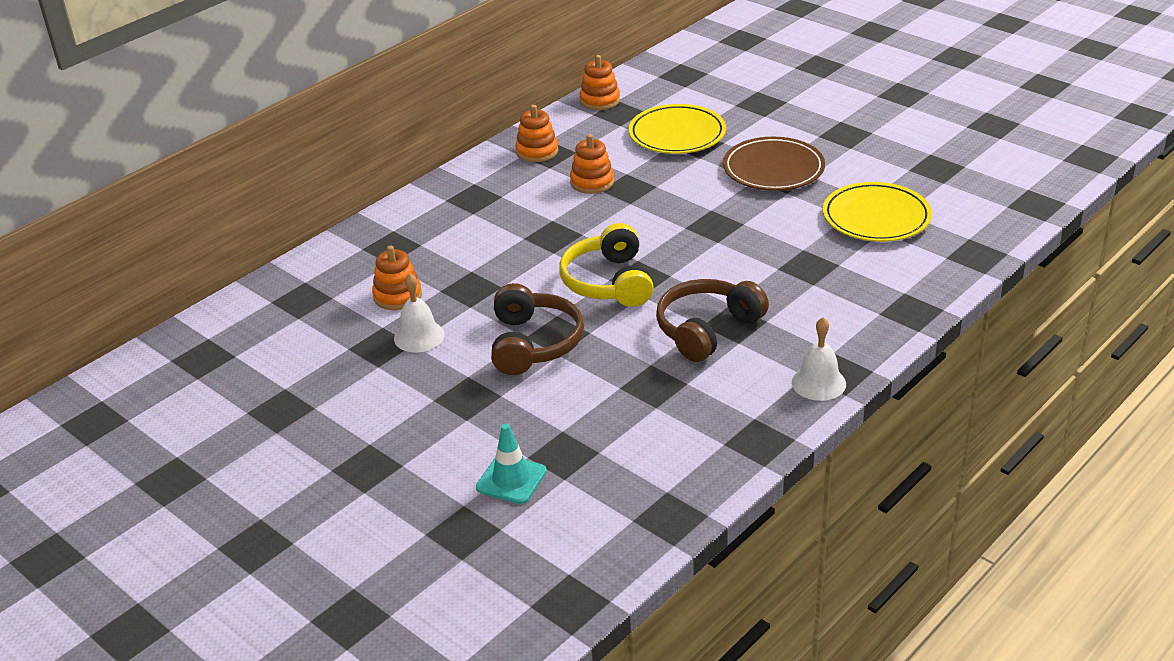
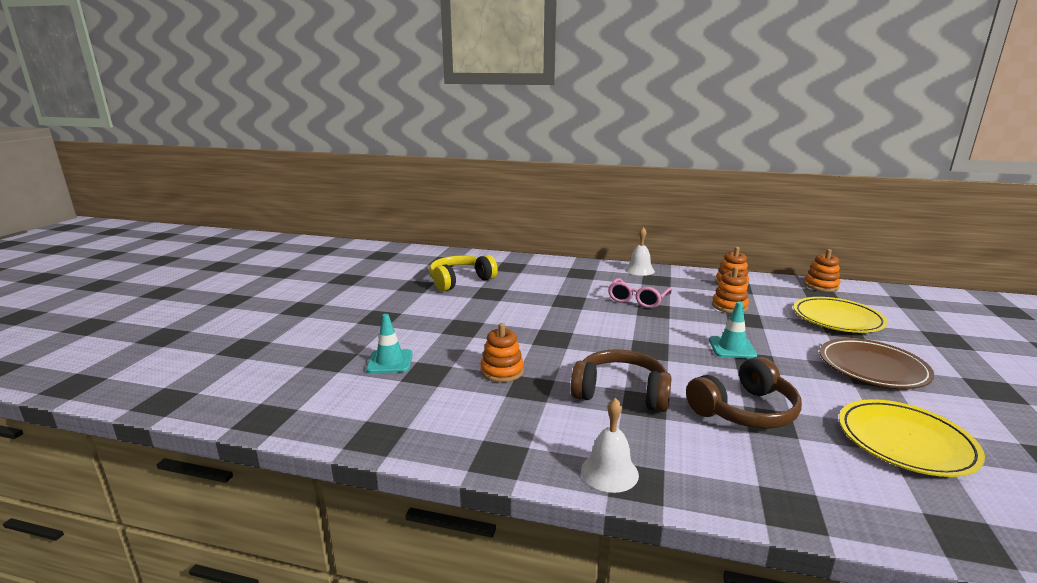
camera: 60 degrees right, 15 degrees down
(397, 296) = (539, 285): orange stacking toy -> orange stacking toy (502, 371)
(419, 336) = (508, 300): white bell -> white bell (639, 270)
(516, 236) = (637, 300): none -> pink glasses
(533, 343) = (535, 333): brown headphones -> brown headphones (744, 410)
(609, 282) = (629, 340): yellow headphones -> yellow headphones (460, 281)
(679, 225) = (732, 348): none -> turquoise traffic cone

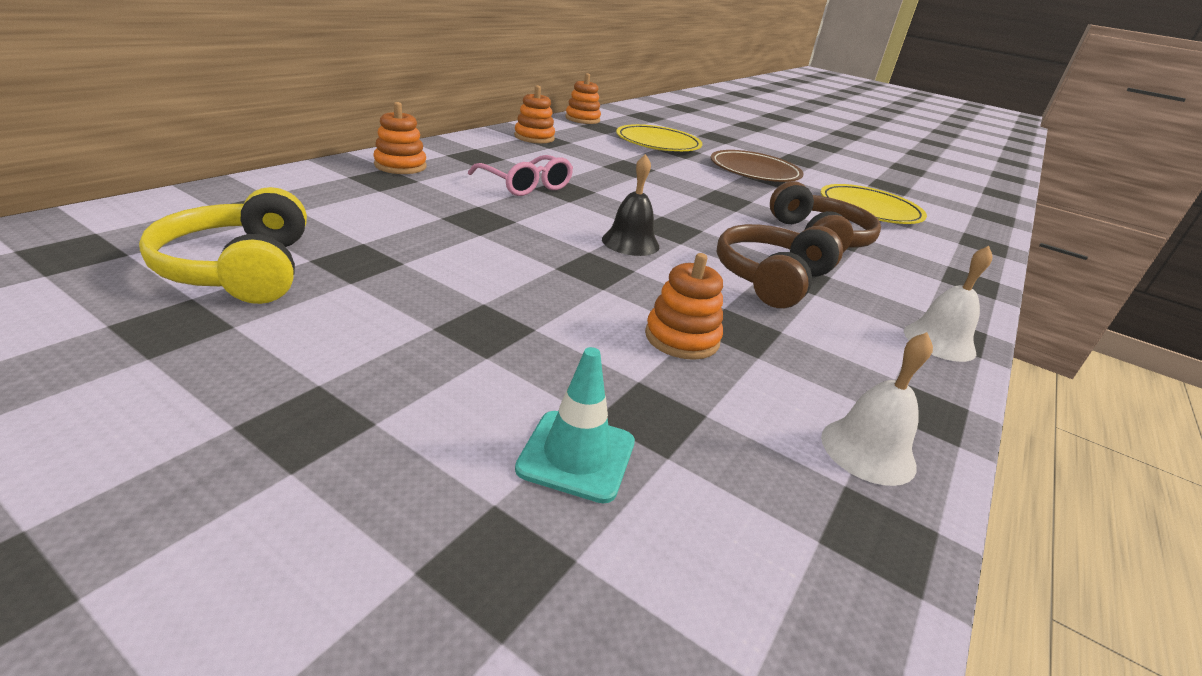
camera: 75 degrees left, 10 degrees up
(603, 341) = (630, 242): none -> black bell
(639, 270) = (430, 151): white bell -> white bell (868, 451)
(729, 306) = (593, 160): orange stacking toy -> orange stacking toy (400, 166)
(732, 348) = (691, 196): turquoise traffic cone -> none

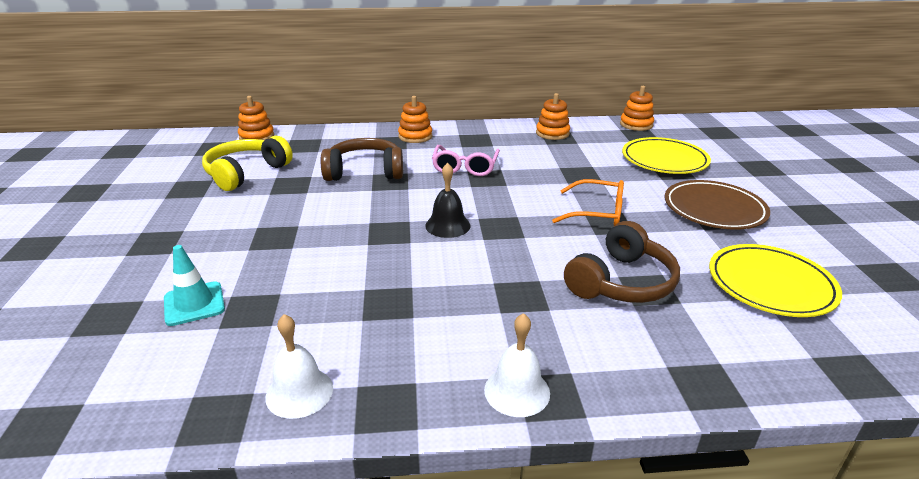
camera: 55 degrees right, 0 degrees up
(682, 338) = (345, 288): orange stacking toy -> orange stacking toy (256, 136)
(703, 194) = (597, 213): none -> orange glasses
(771, 279) = (491, 288): brown headphones -> brown headphones (365, 172)

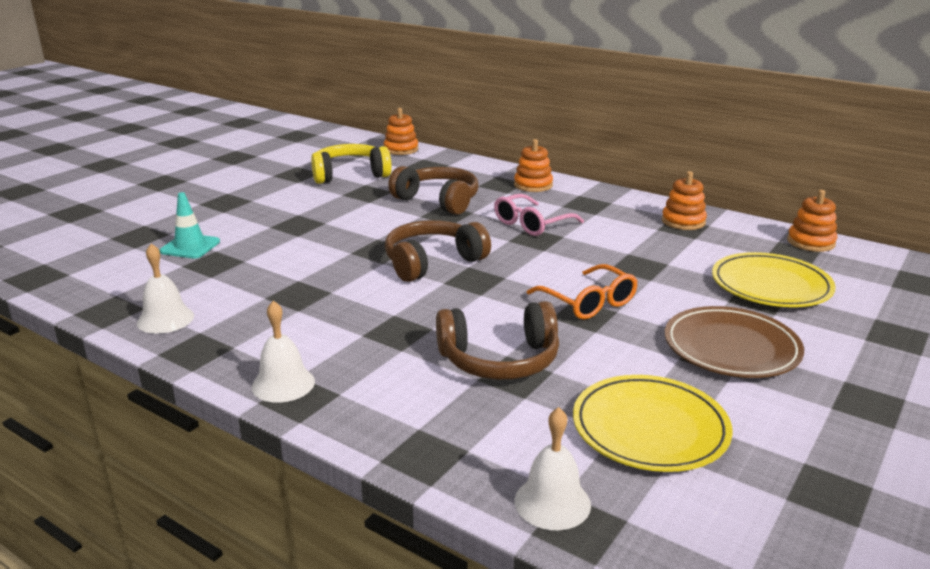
camera: 40 degrees right, 5 degrees down
(447, 225) = (432, 262): black bell -> brown headphones
(819, 368) = (552, 502): none -> white bell

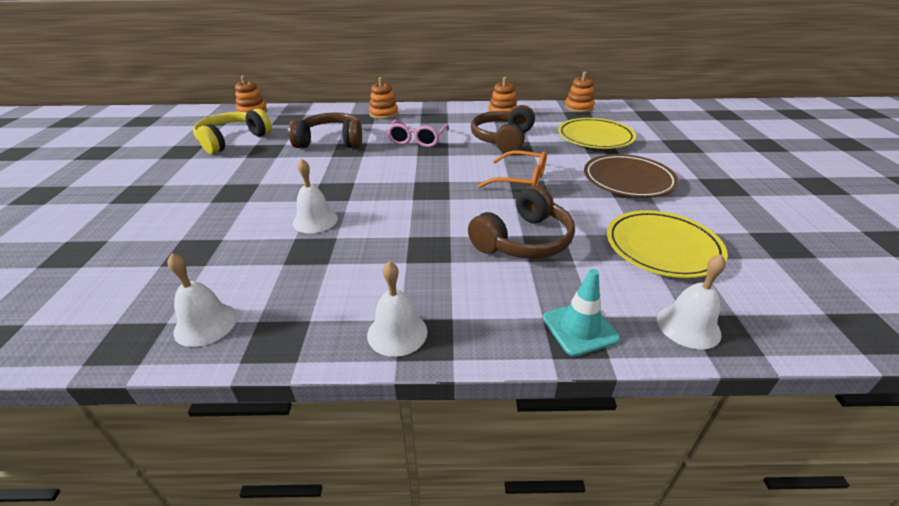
camera: 35 degrees left, 10 degrees up
(190, 247) = (148, 245): turquoise traffic cone -> turquoise traffic cone (580, 328)
(331, 271) = (315, 220): none -> white bell
(432, 262) = (385, 187): brown headphones -> brown headphones (503, 139)

